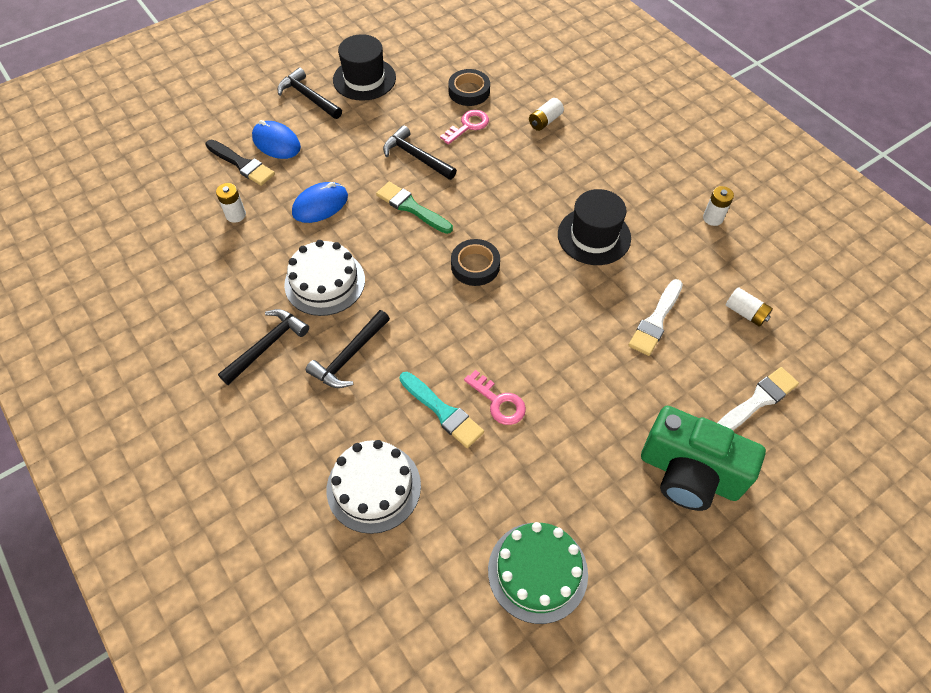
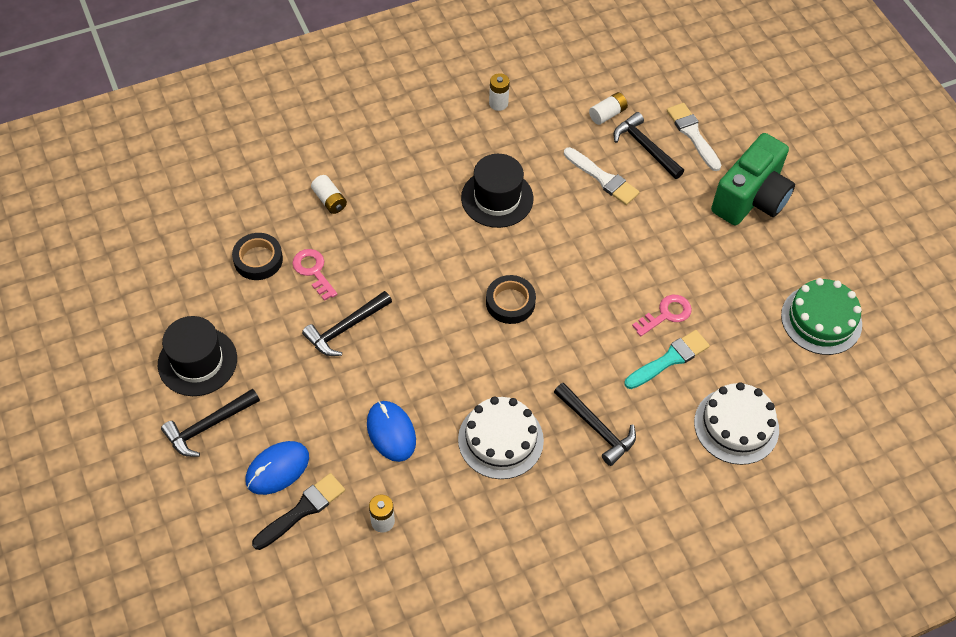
camera: 80 degrees left, 0 degrees up
(267, 346) = (570, 502): black hammer -> black hammer (645, 147)
(411, 207) = (419, 345): green brush -> none

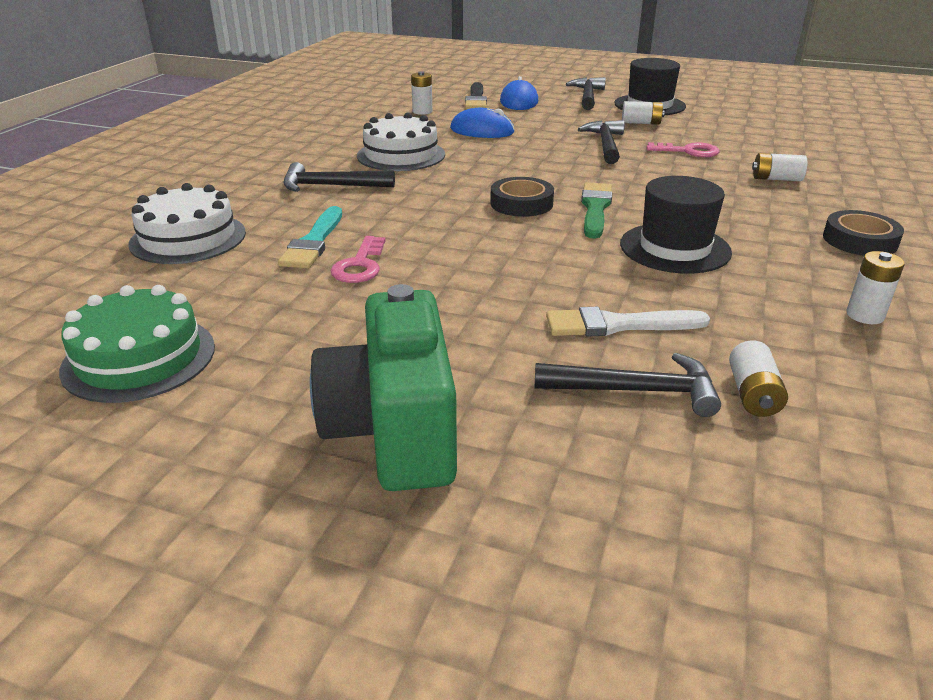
camera: 135 degrees right, 25 degrees down
(258, 259) = (731, 140): black tape -> black tape (860, 240)
(263, 337) = (641, 123): none -> white battery
(478, 262) = (595, 208): none -> green brush
(692, 134) = (608, 458): white brush -> none

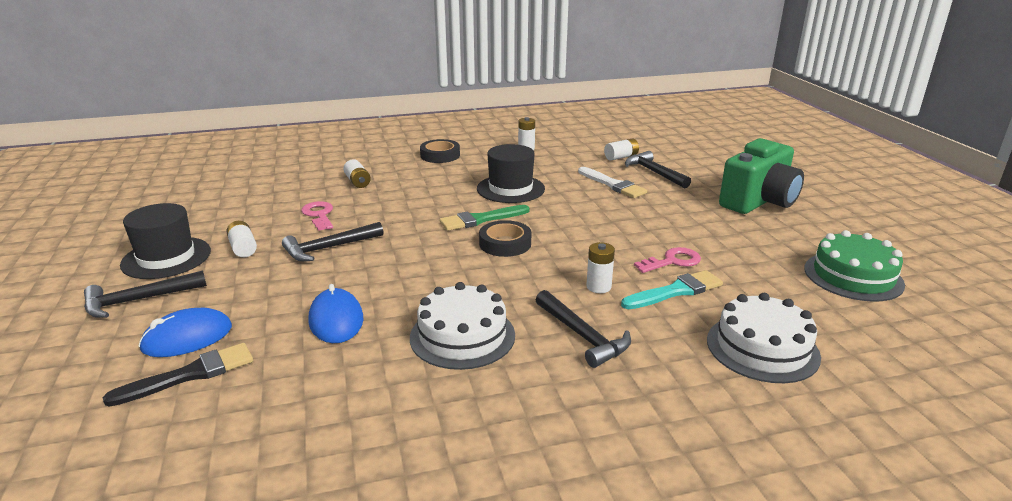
camera: 125 degrees left, 5 degrees down
(422, 111) = (283, 394): white battery -> white battery (598, 287)

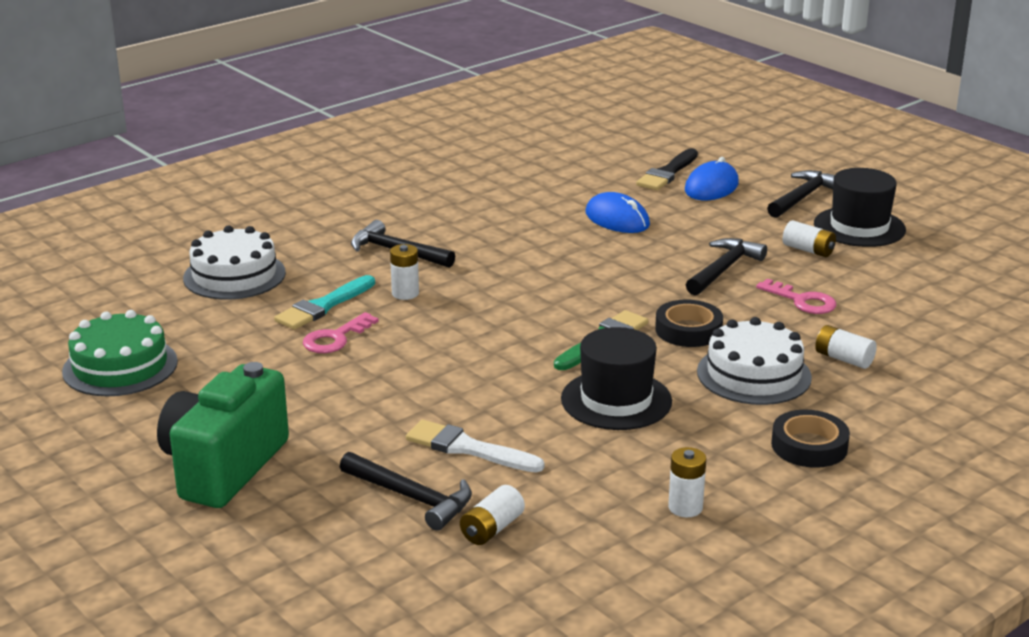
camera: 155 degrees right, 0 degrees up
(462, 336) = (499, 231): white cake -> white cake (754, 374)
(505, 244) = (542, 316): black tape -> black tape (688, 330)

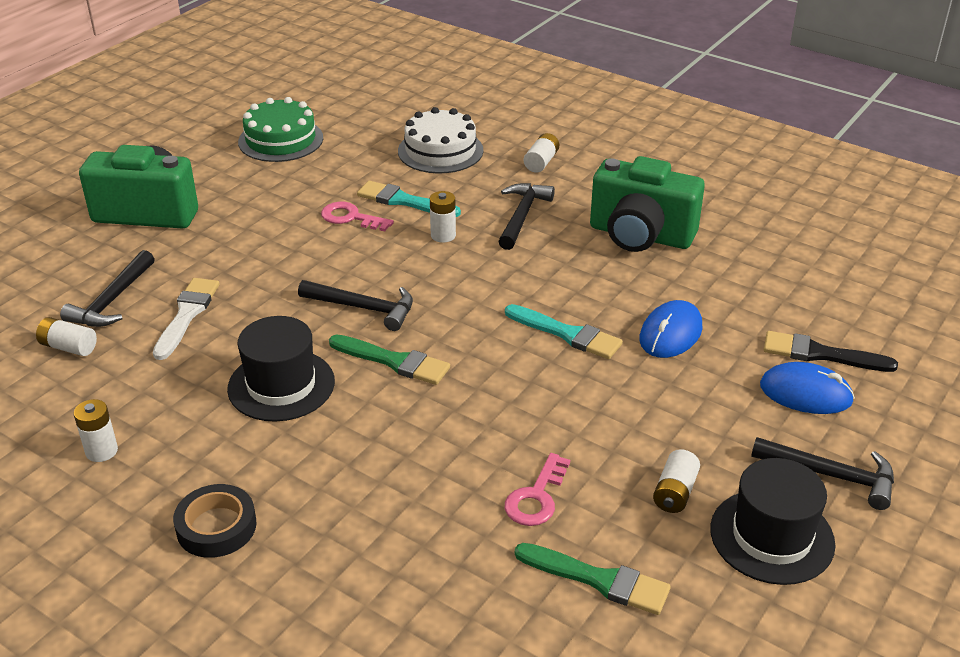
camera: 75 degrees right, 10 degrees up
(466, 206) = (640, 235): none -> green camera
(598, 259) = (567, 334): none -> turquoise brush
(688, 330) = (434, 415): black tape -> none
(723, 269) = (587, 426): black hammer -> black hammer (363, 308)
(754, 374) = (353, 473): white cake -> none
(843, 359) = (407, 542): white battery -> white battery (541, 162)
(894, 291) = (599, 580): none -> green brush

